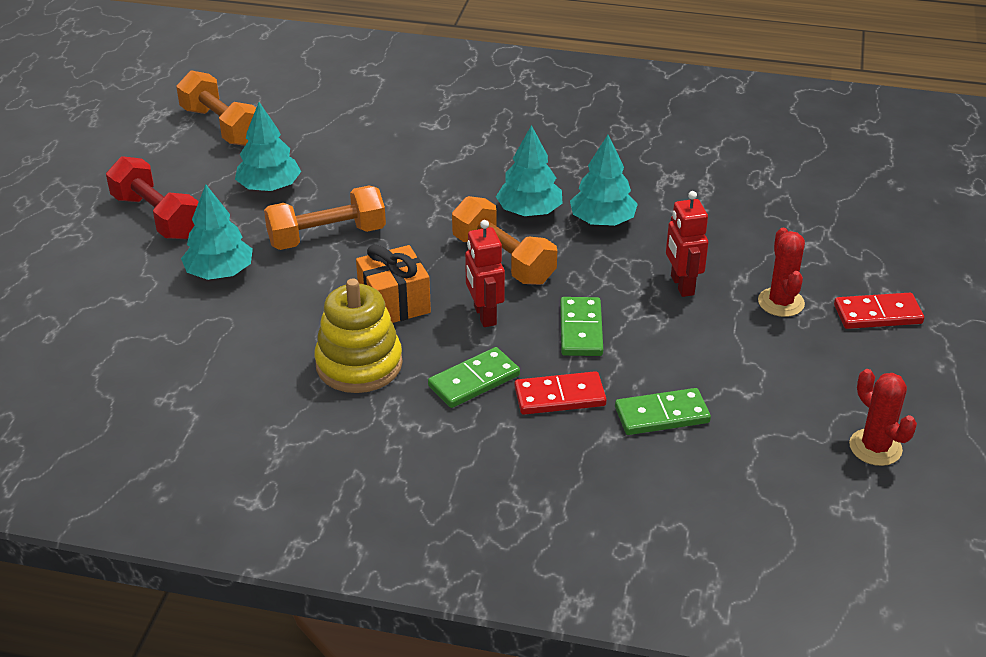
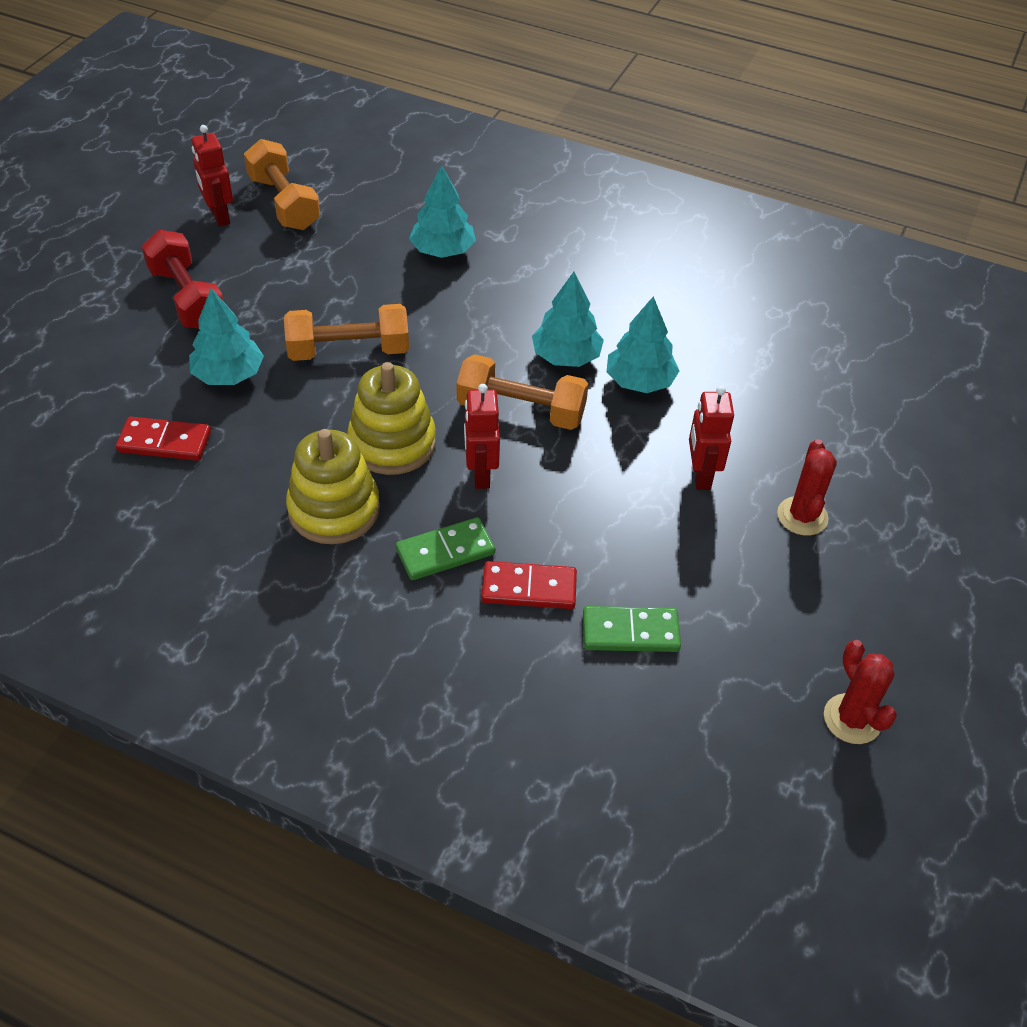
camera: 10 degrees right, 10 degrees up
(163, 146) = (219, 216): none -> red robot
(269, 187) = (309, 282): turquoise tree -> turquoise tree (443, 251)
(394, 303) = (392, 443): orange gift -> yellow stacking toy
(503, 260) = (521, 410): orange dumbbell -> orange dumbbell turned 45 degrees counterclockwise
(580, 330) = (576, 510): green domino -> none
(877, 314) = (905, 551): red domino -> red domino (164, 442)

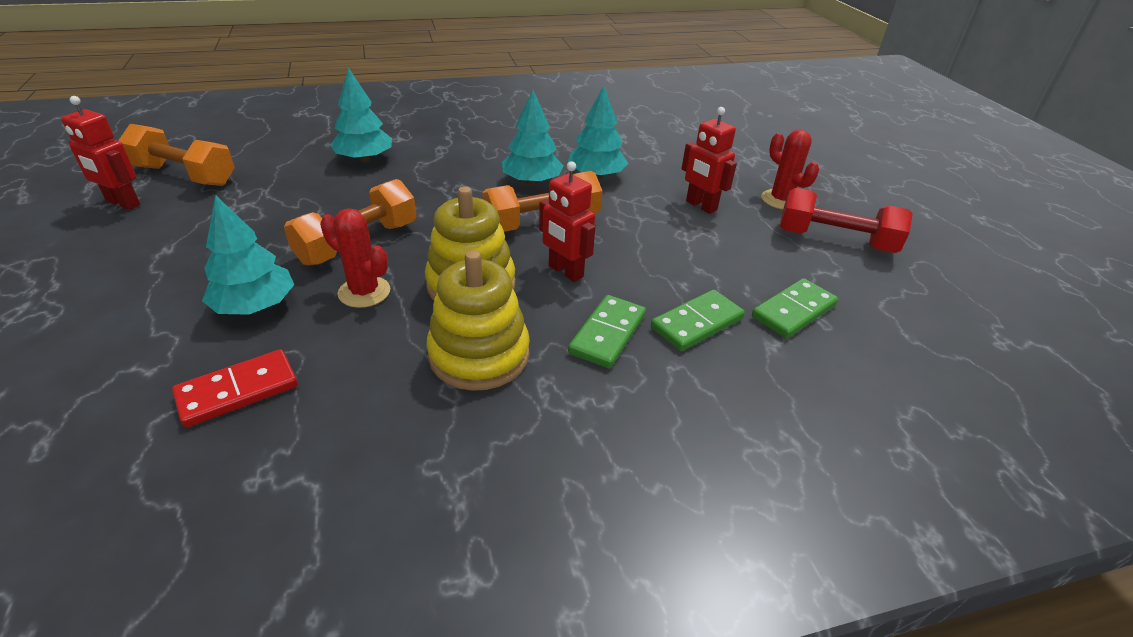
camera: 40 degrees left, 10 degrees down
(187, 298) = (145, 269): red dumbbell -> red dumbbell (835, 240)
(529, 588) = (697, 323): red domino -> green domino
(852, 719) = (963, 285): red cactus -> red cactus (364, 292)

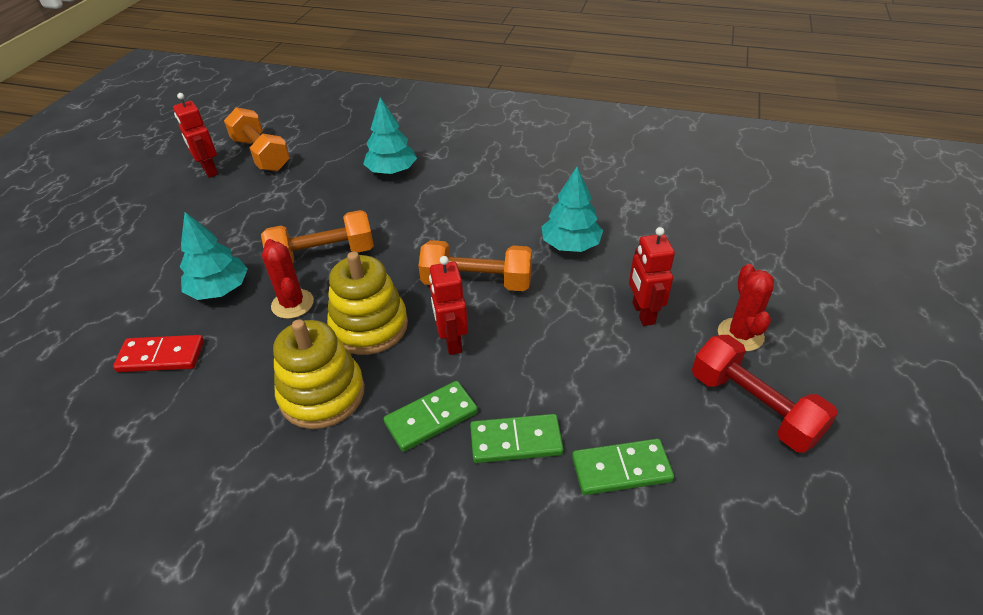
camera: 35 degrees right, 5 degrees up
(532, 181) = (506, 234): turquoise tree -> none

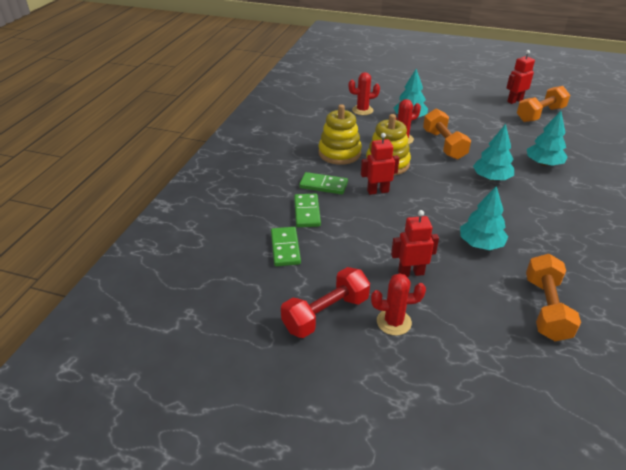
camera: 90 degrees right, 5 degrees down
(161, 356) = (362, 110): red domino -> red cactus
(422, 219) = (491, 178): none -> turquoise tree
(431, 418) = (323, 185): green domino -> green domino turned 45 degrees counterclockwise
(477, 282) = (431, 200): orange dumbbell -> orange dumbbell (546, 308)

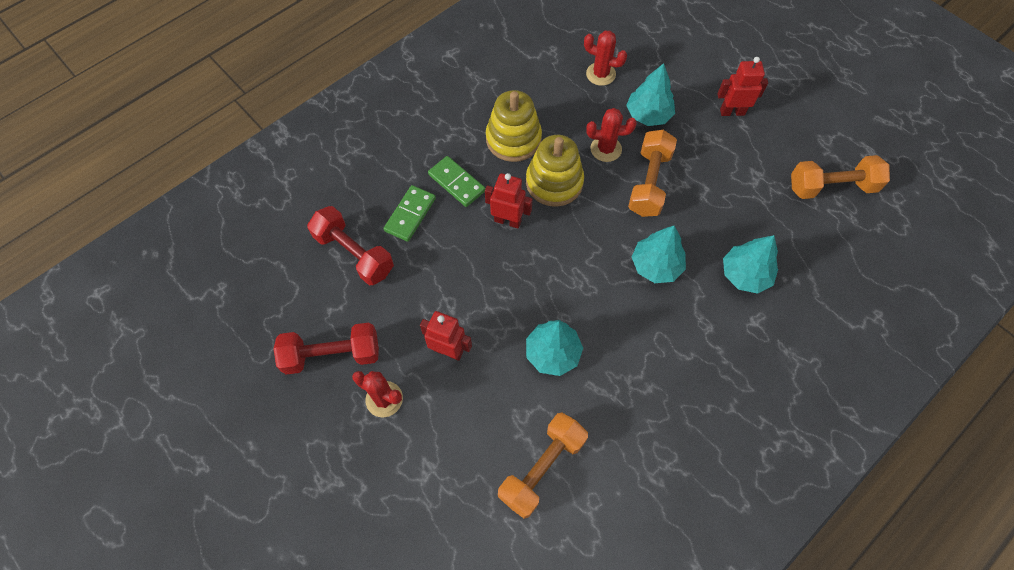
camera: 30 degrees right, 25 degrees up
(285, 248) = (354, 254): green domino -> red dumbbell
(514, 100) = (822, 144): red robot -> red robot (732, 112)

